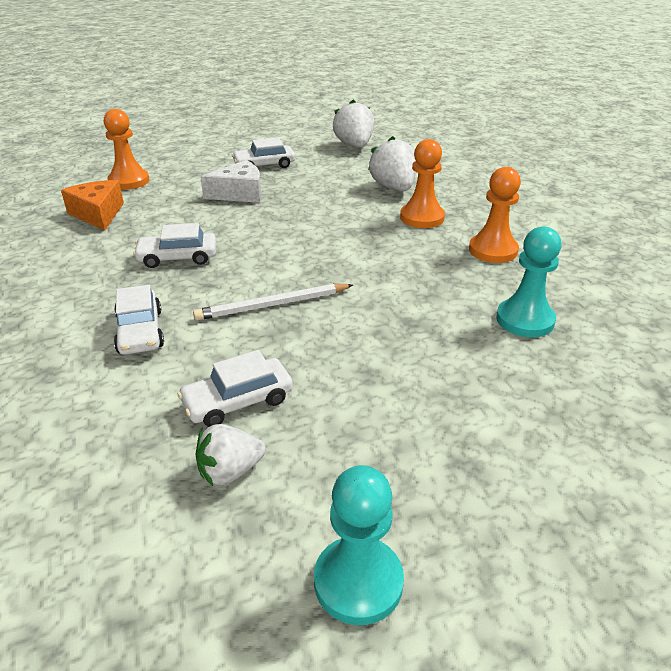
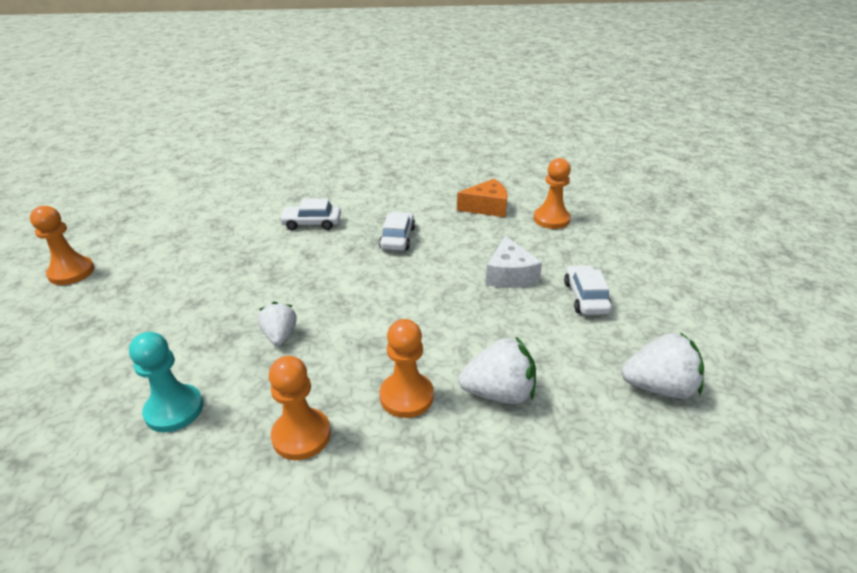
camera: 105 degrees right, 0 degrees up
(230, 471) = (170, 245): white strawberry -> white strawberry (280, 335)
(238, 401) = (218, 251): white car -> none
(272, 305) = (304, 273): white pencil -> none
(358, 582) = (71, 272): turquoise pawn -> orange pawn

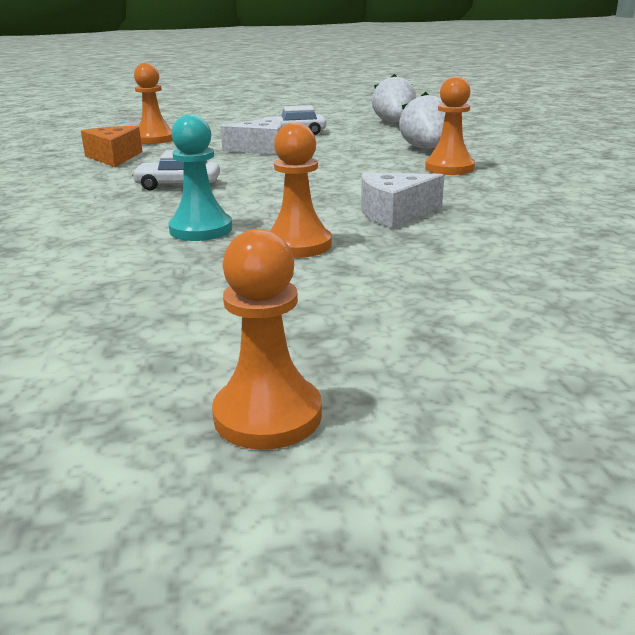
camera: 95 degrees left, 10 degrees down
(174, 410) = (544, 239): turquoise pawn -> turquoise pawn (201, 229)
(280, 335) = (394, 213): white strawberry -> white cheese
(301, 435) = (522, 191): orange pawn -> orange pawn (298, 245)
(312, 223) = (116, 229): white car -> none

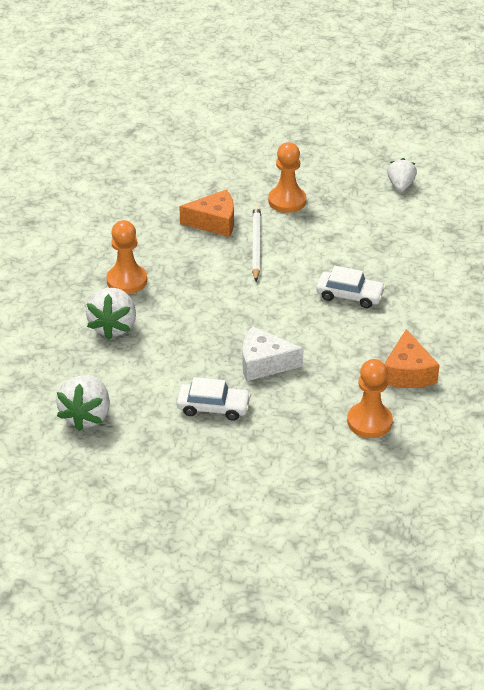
camera: 165 degrees left, 15 degrees up
(85, 288) = (400, 186): none -> white strawberry
(201, 229) = (339, 227): turquoise pawn -> none
(267, 415) = (330, 113): orange pawn -> none
(318, 203) = (256, 245): none -> white pencil
(394, 213) = (214, 222): white cheese -> orange cheese

